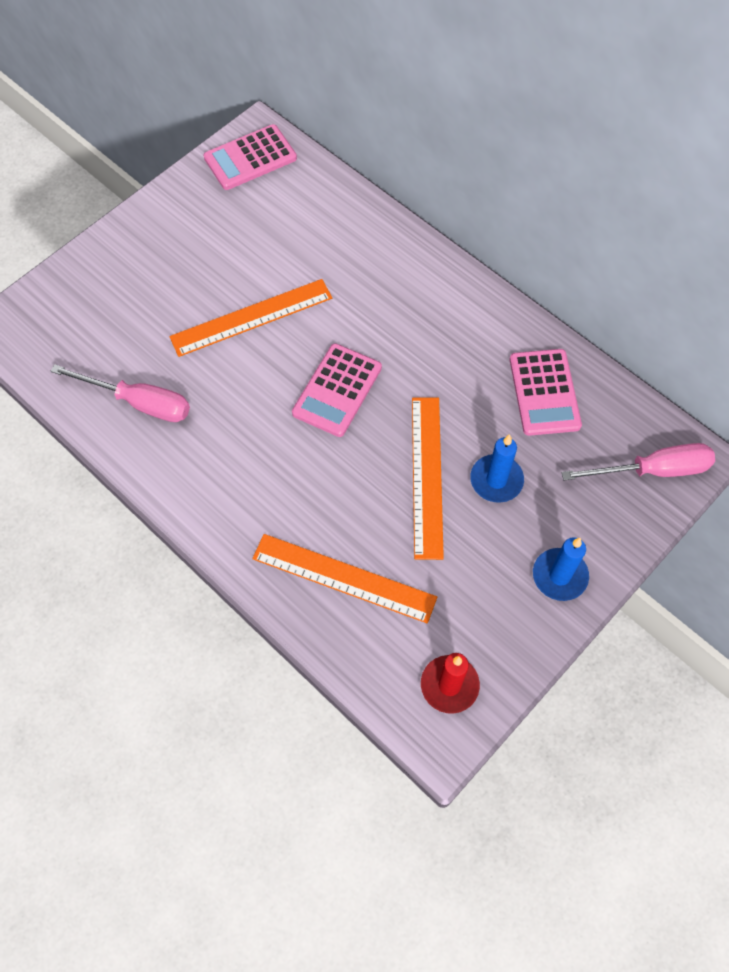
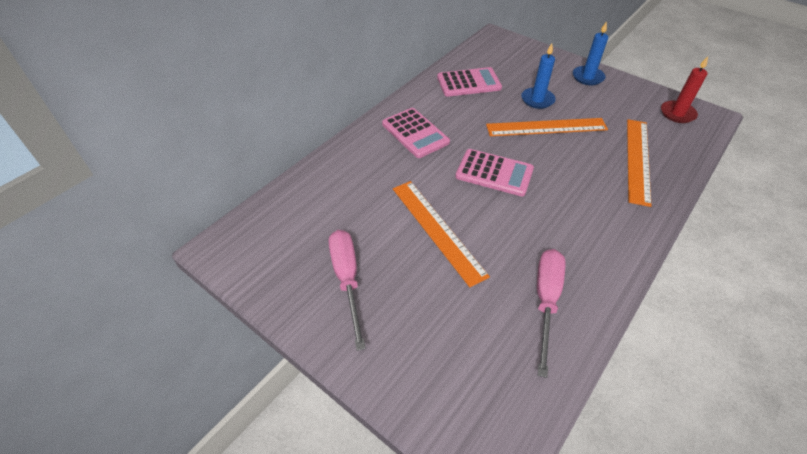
camera: 95 degrees left, 15 degrees down
(250, 158) = (251, 250): pink calculator -> pink calculator (415, 133)
(652, 470) = (508, 48): pink screwdriver -> pink screwdriver (347, 279)

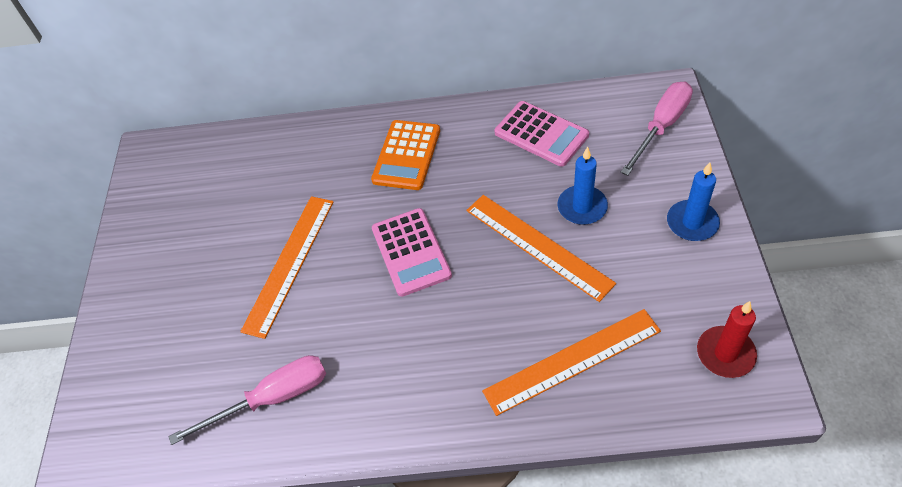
camera: 55 degrees right, 5 degrees up
(347, 279) = (181, 247): pink screwdriver -> pink screwdriver (661, 127)
(415, 133) = (406, 155): pink calculator -> orange calculator

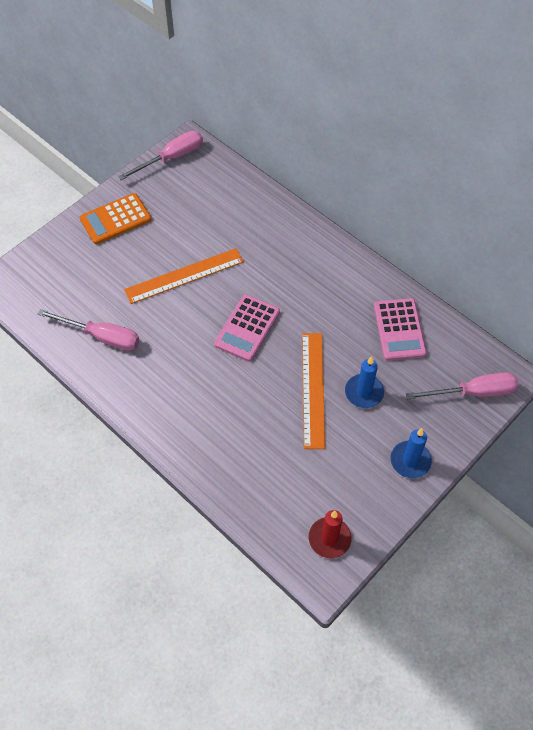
camera: 40 degrees right, 5 degrees up
(145, 177) = (171, 158): none -> pink screwdriver
(406, 155) = (311, 271): orange calculator -> orange calculator (115, 219)
(572, 361) = (252, 462): orange ruler -> none

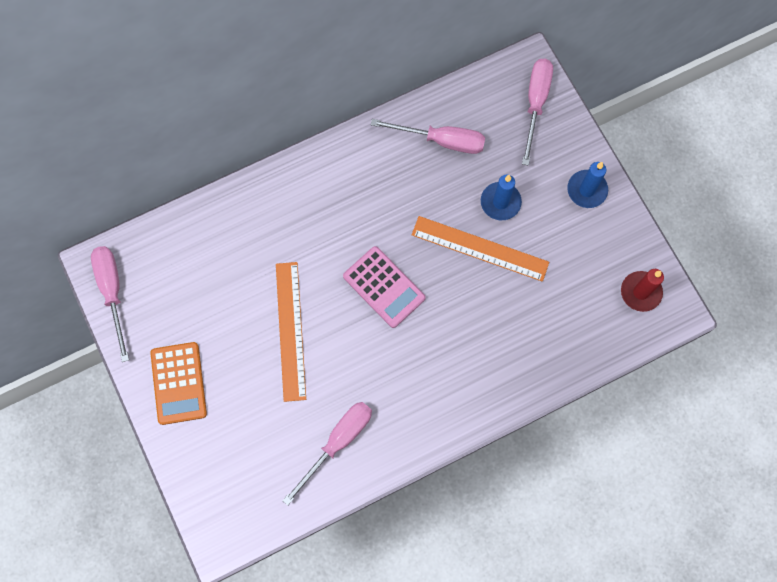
camera: 70 degrees left, 15 degrees up
(399, 330) = (441, 140): pink calculator -> pink screwdriver

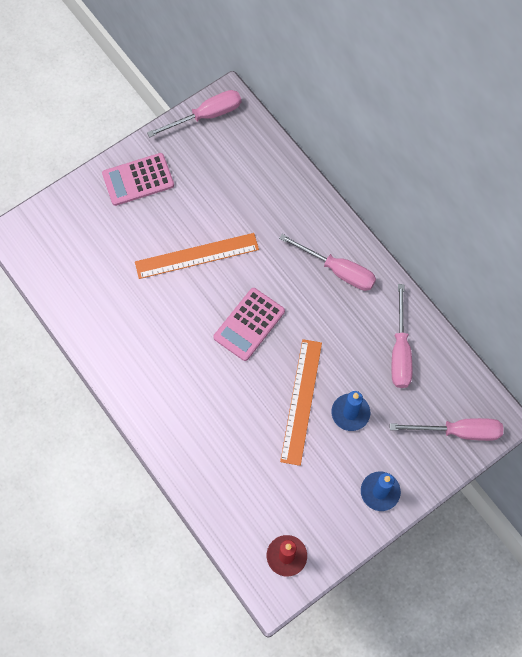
camera: 80 degrees right, 5 degrees down
(178, 383) = (138, 180): orange calculator -> pink calculator
(337, 443) = (105, 310): pink screwdriver -> pink screwdriver (338, 270)

